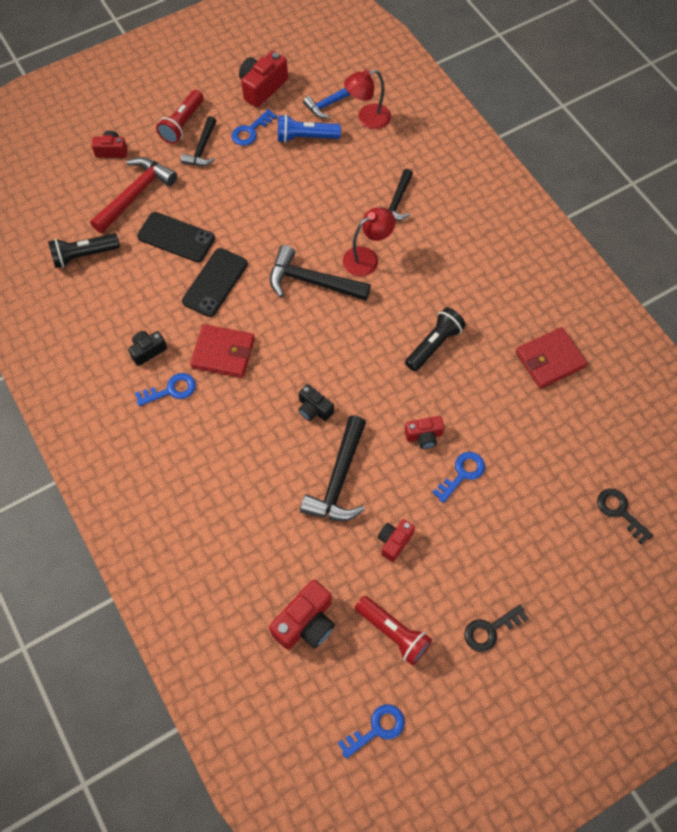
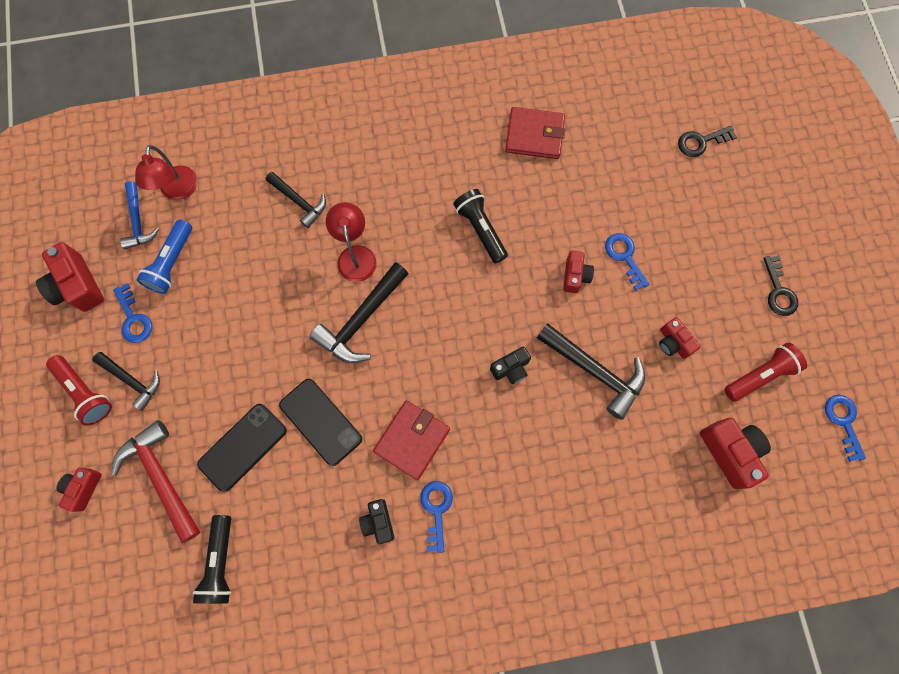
camera: 70 degrees left, 10 degrees up
(550, 360) = (534, 135): red wallet -> red wallet turned 75 degrees counterclockwise

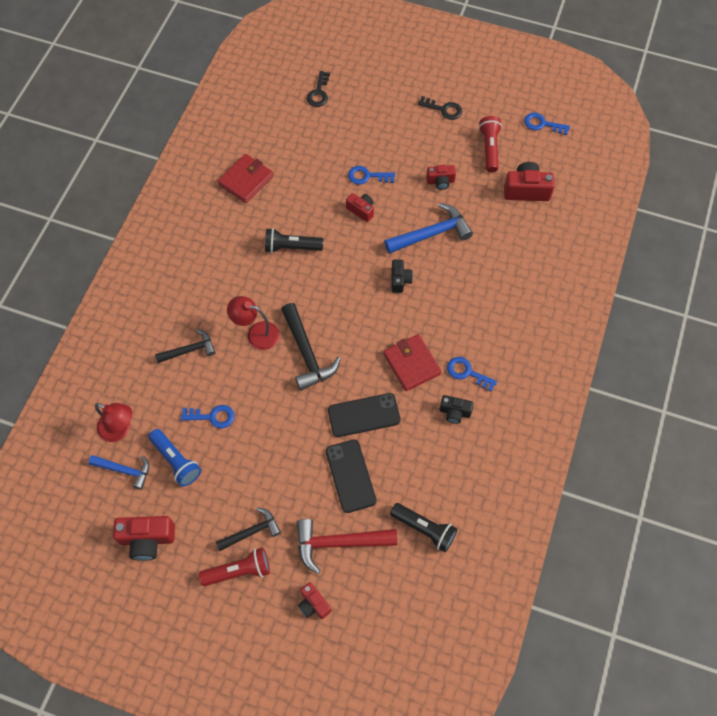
camera: 60 degrees left, 10 degrees down
(133, 319) = (203, 509): blue key -> blue key (212, 416)
(595, 371) = (431, 234): black hammer -> blue hammer

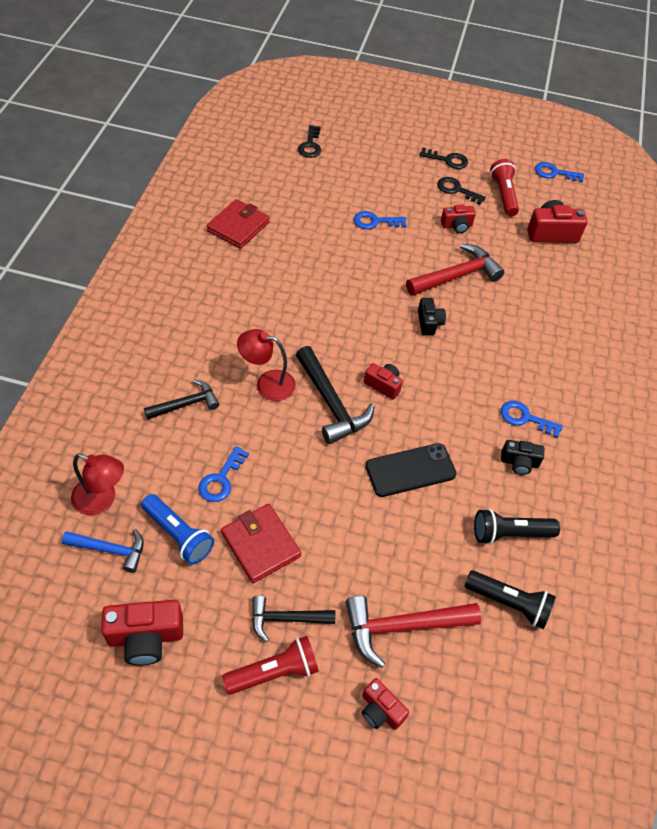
camera: 10 degrees left, 10 degrees down
(212, 416) = (221, 479): blue key -> blue key turned 120 degrees clockwise
(252, 531) = (286, 619): black hammer -> black hammer turned 150 degrees counterclockwise
(291, 247) = (298, 292): black flashlight -> black flashlight (509, 533)
(350, 476) = (405, 542): black phone -> none
(361, 210) = (373, 254): red camera -> red camera (383, 385)
(411, 364) = (458, 411): red wallet -> red wallet (260, 545)
(431, 234) = (456, 276): blue hammer -> red hammer
(446, 143) = (456, 190): none -> black key

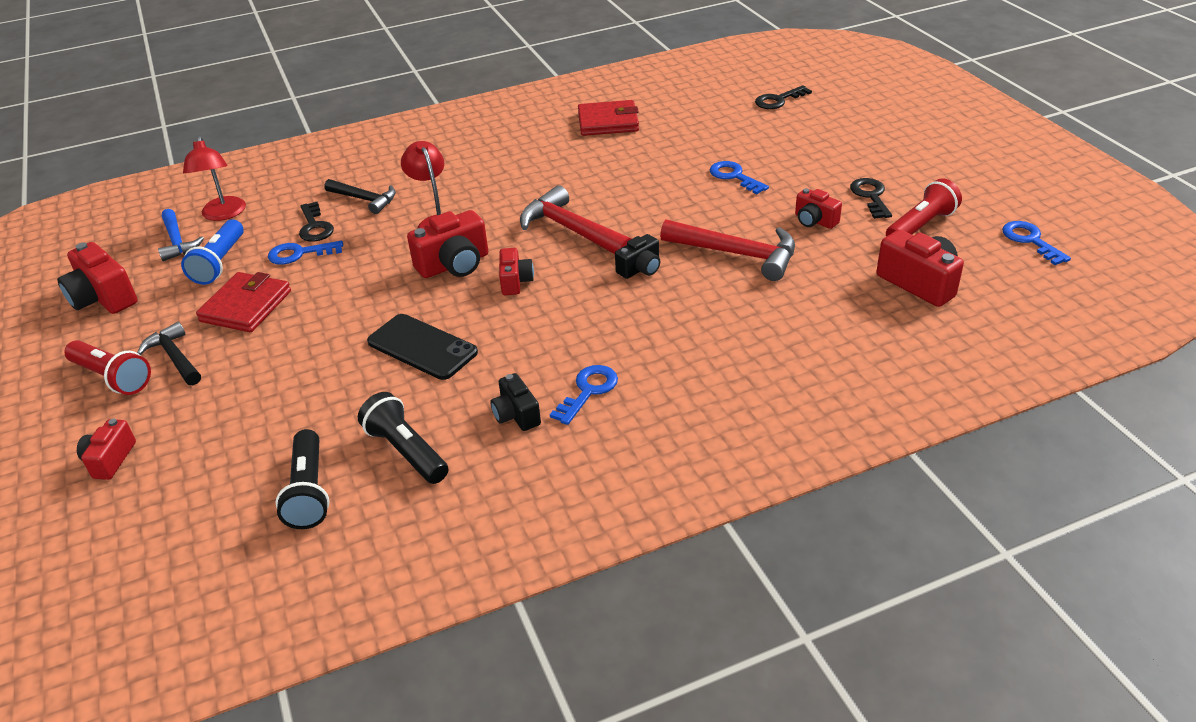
camera: 60 degrees right, 15 degrees down
(331, 403) = (454, 265): black hammer -> red camera
(402, 627) = (219, 430): red hammer -> red hammer (572, 230)
(447, 160) = (907, 171): black key -> black key (315, 226)
(525, 418) = (588, 391): blue key -> blue key turned 45 degrees clockwise

